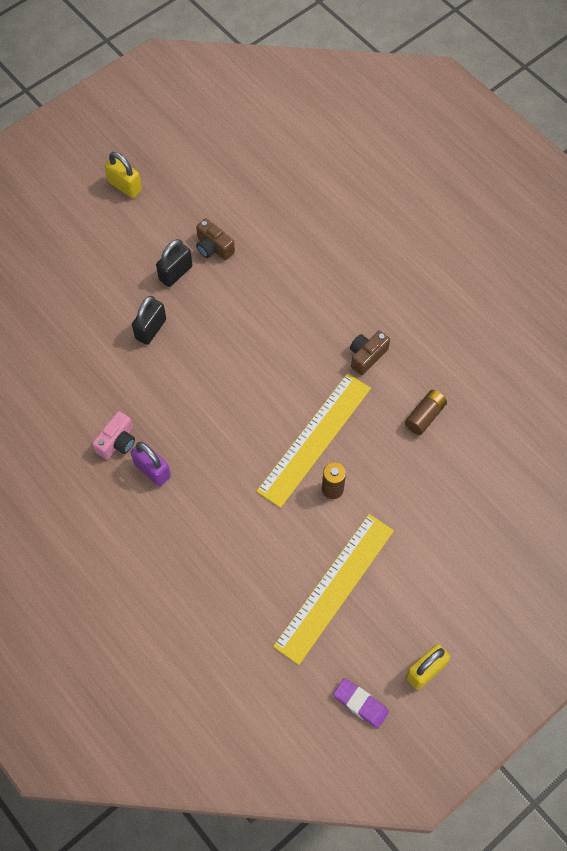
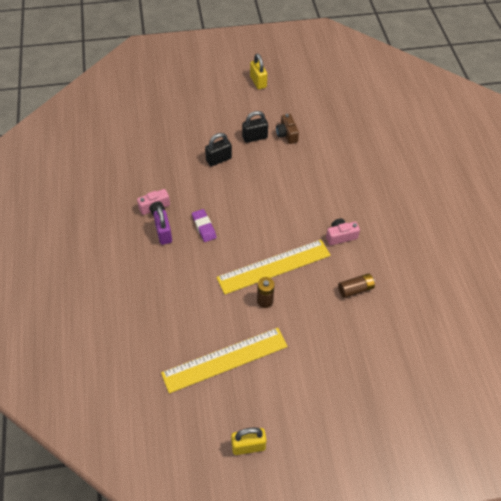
camera: 30 degrees right, 10 degrees down
(360, 704) = (191, 441): purple eraser -> purple eraser (204, 227)
(366, 356) = (340, 236): brown camera -> pink camera

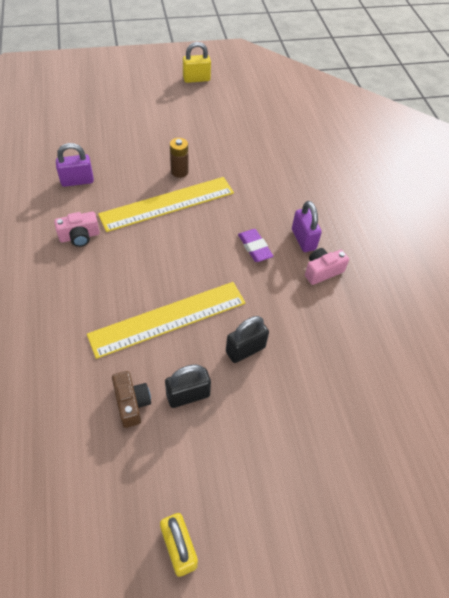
camera: 175 degrees right, 0 degrees up
(225, 359) = (219, 128): yellow ruler -> yellow ruler (168, 319)
(355, 289) = (77, 181): brown battery -> purple padlock

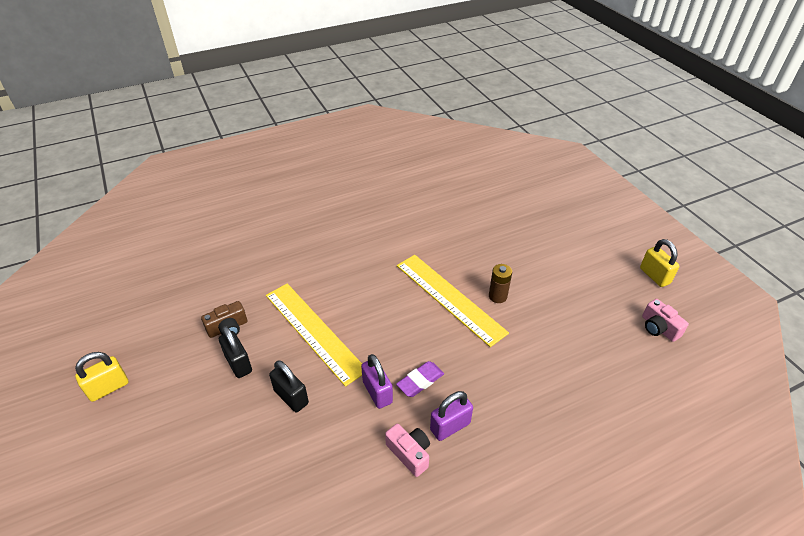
camera: 80 degrees right, 10 degrees down
(77, 181) = (447, 232): purple padlock -> purple padlock (377, 392)
(79, 236) = (385, 251): pink camera -> pink camera (658, 328)

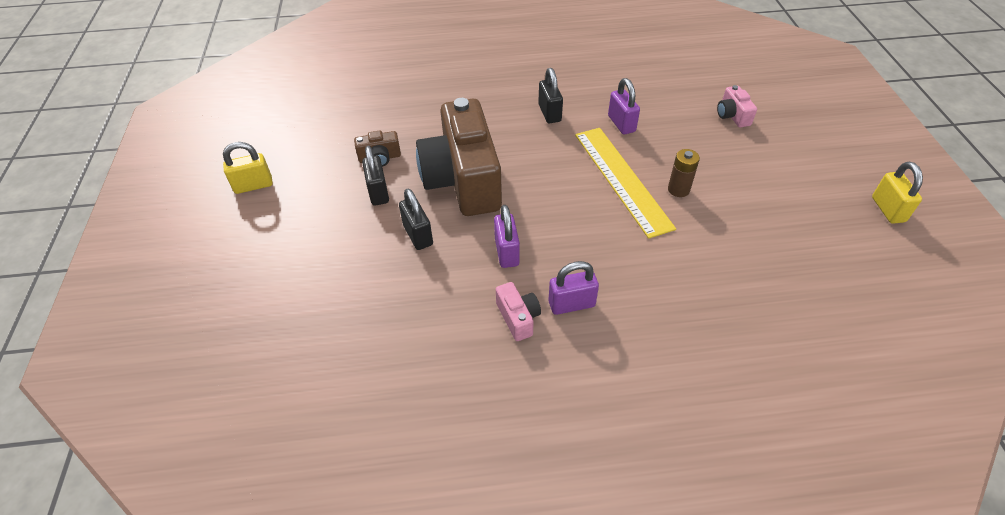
camera: 20 degrees right, 5 degrees up
(313, 331) = (463, 180): yellow ruler -> brown camera
(367, 250) = (549, 113): none -> black padlock
(420, 381) = (556, 253): purple eraser -> none
(431, 247) = (621, 124): none -> purple padlock
(658, 328) = (867, 267): pink camera -> pink camera (732, 116)

